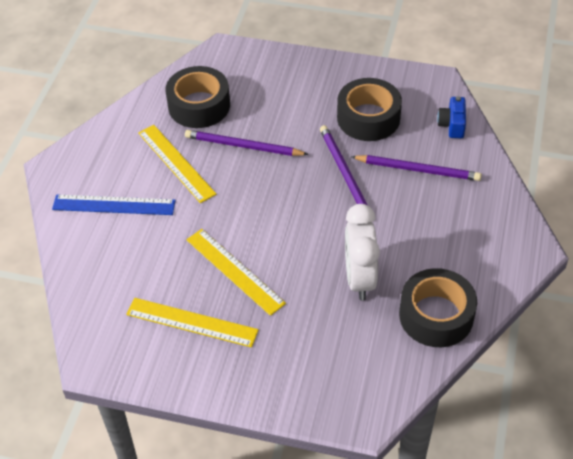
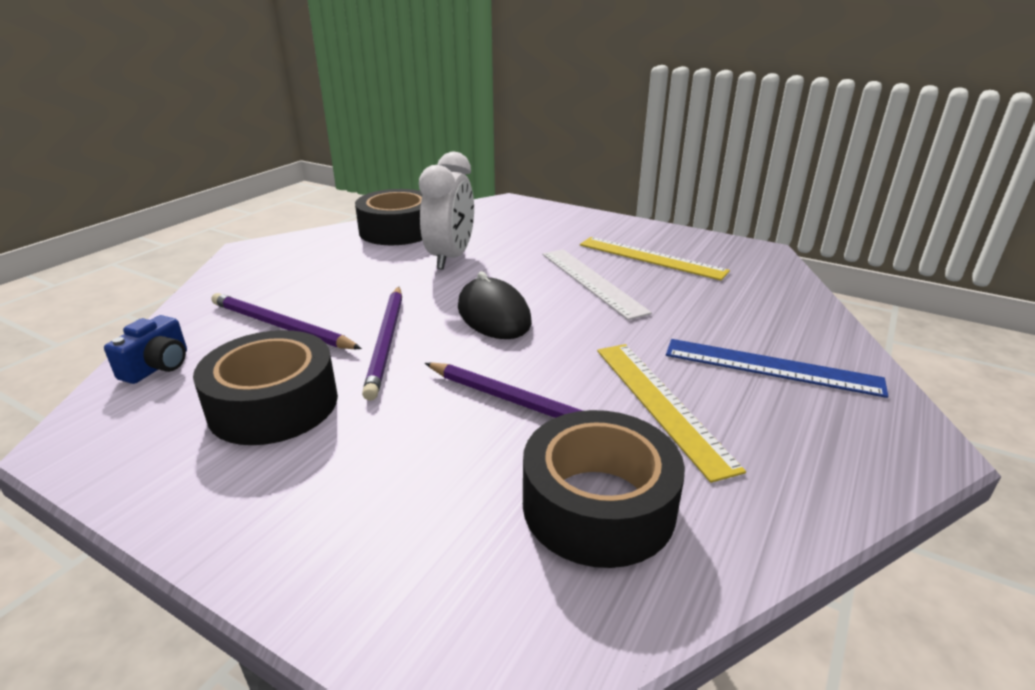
camera: 165 degrees left, 20 degrees down
(234, 271) = (592, 281): yellow ruler -> white ruler
(292, 213) = (493, 315): none -> black mouse

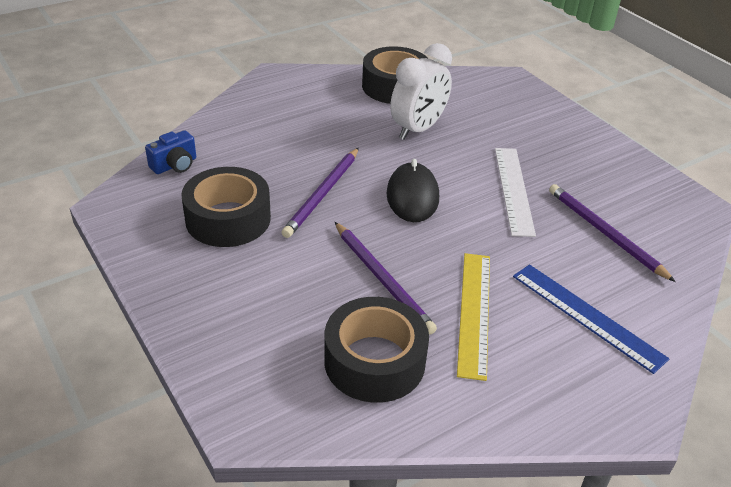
camera: 25 degrees right, 10 degrees up
(280, 326) = (261, 157): purple pencil -> purple pencil (604, 233)
(651, 258) = (586, 181): yellow ruler -> none

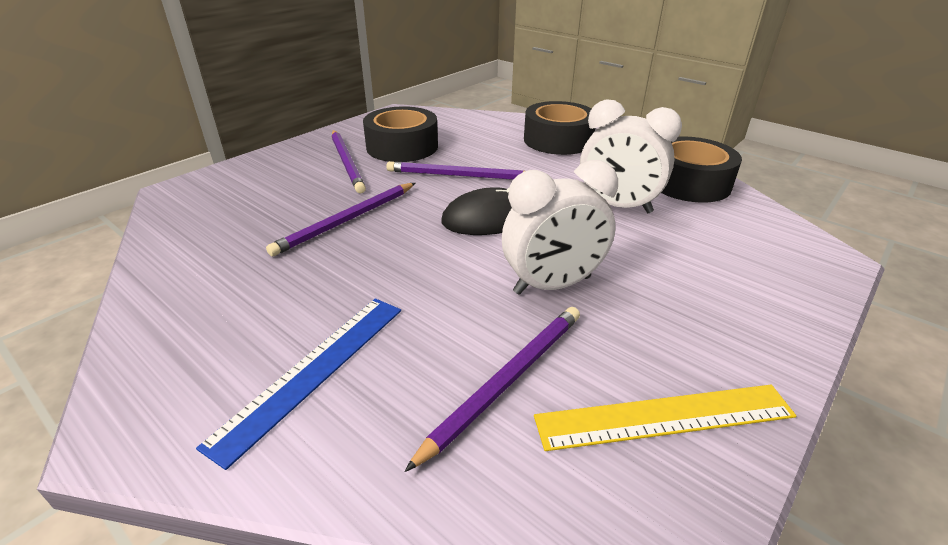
camera: 75 degrees right, 5 degrees down
(175, 165) = (458, 119): blue camera -> none
(247, 265) = (347, 162): none -> purple pencil
(374, 361) = (234, 232): black tape -> black tape (558, 140)
(474, 312) = (307, 278): yellow ruler -> yellow ruler (664, 416)
(514, 190) = (552, 285): white ruler -> white clock

